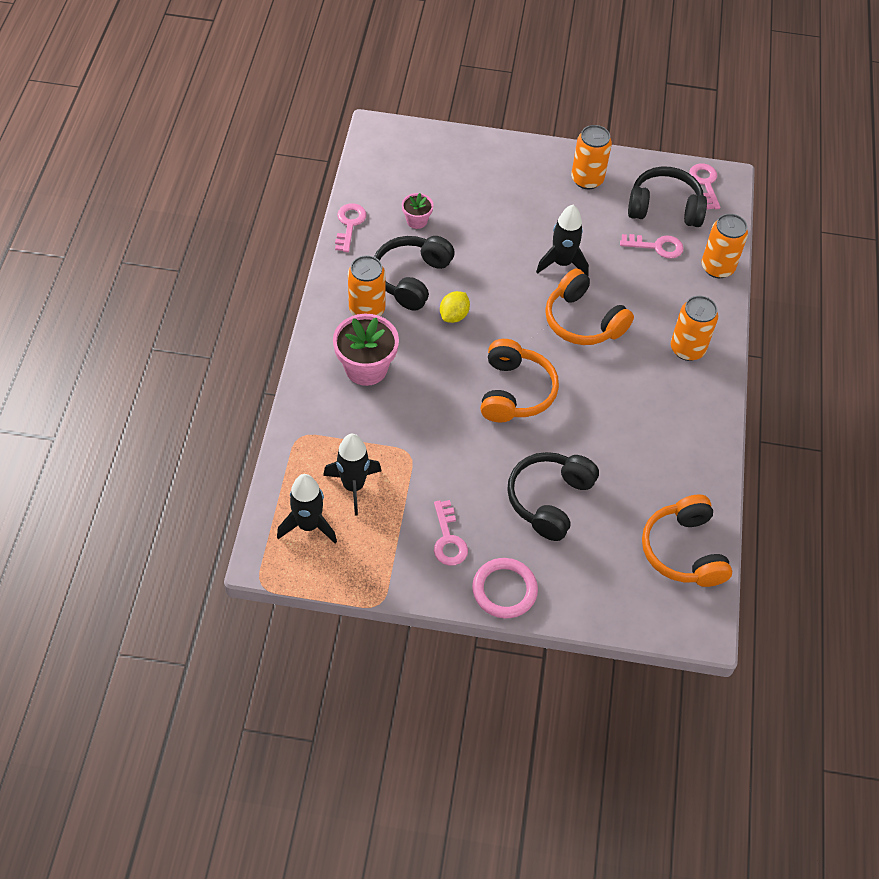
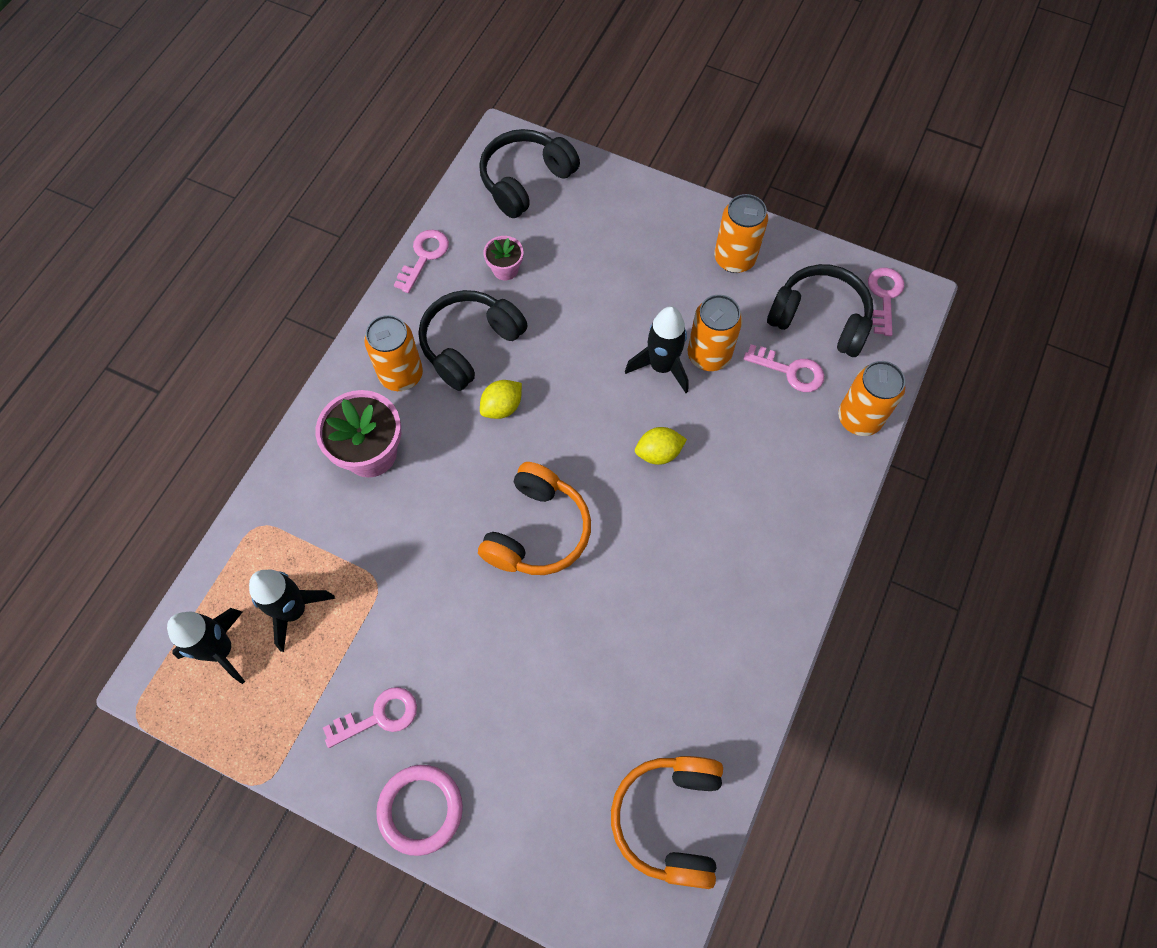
camera: 20 degrees right, 10 degrees up
(448, 539) = (379, 716): pink key -> pink key turned 120 degrees counterclockwise
(549, 499) = (524, 695): black headphones -> black headphones (525, 181)
(583, 321) = (658, 453): orange headphones -> yellow lemon
(687, 349) = (779, 525): orange can -> orange can (708, 355)

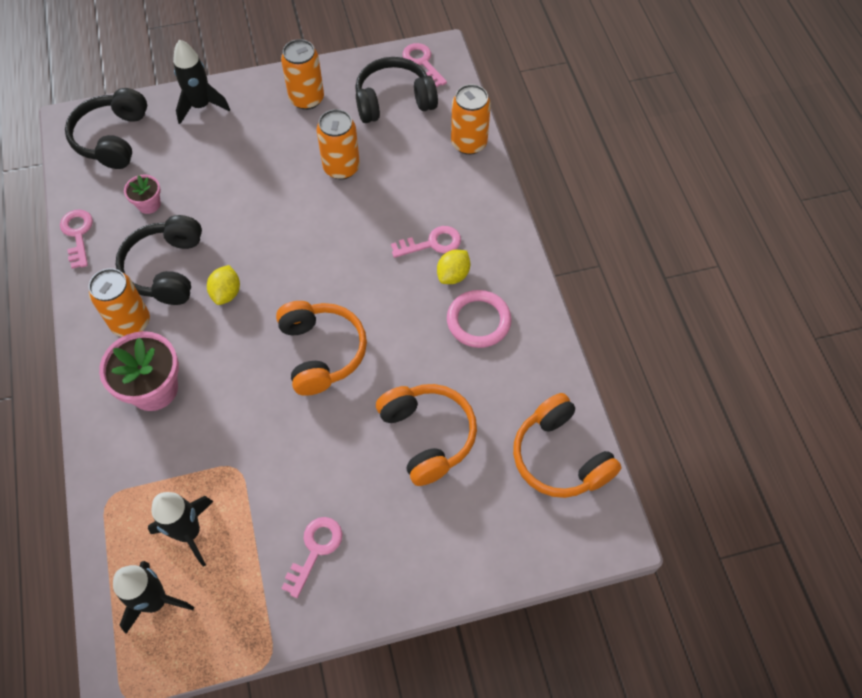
camera: 40 degrees left, 5 degrees down
(420, 809) = (397, 583): pink ring -> pink ring (478, 321)
(564, 692) = (428, 436): none -> orange headphones
(658, 453) = (361, 248): yellow lemon -> yellow lemon (453, 275)
(661, 366) = (316, 195): black rocket -> black rocket (201, 106)
(790, 371) = (402, 143): pink key -> pink key (432, 243)

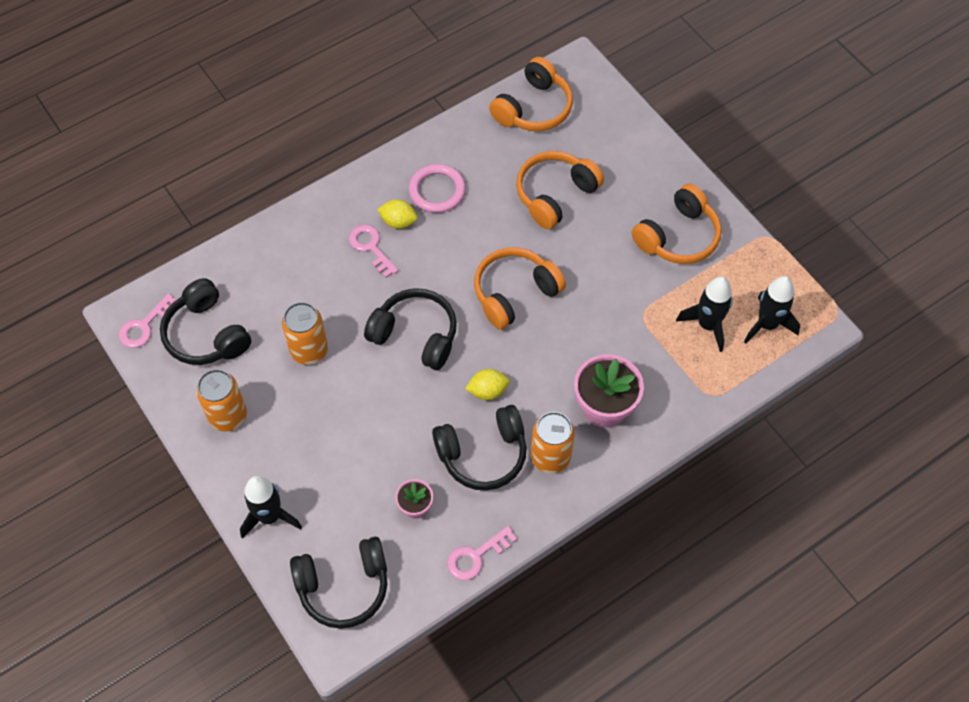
camera: 110 degrees left, 0 degrees up
(315, 550) = (678, 236): pink key -> orange headphones
(316, 252) = (415, 335): none -> black headphones
(469, 143) = (242, 253): orange can -> none

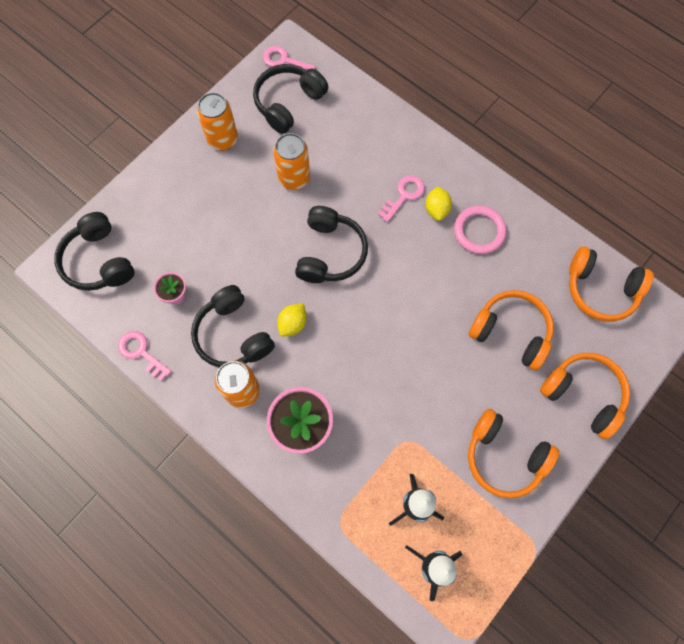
camera: 75 degrees right, 10 degrees up
(269, 516) = (146, 193): black rocket -> none
(487, 391) = (293, 324): yellow lemon -> yellow lemon turned 60 degrees clockwise
(514, 293) = (395, 322): orange headphones -> orange headphones (583, 394)

